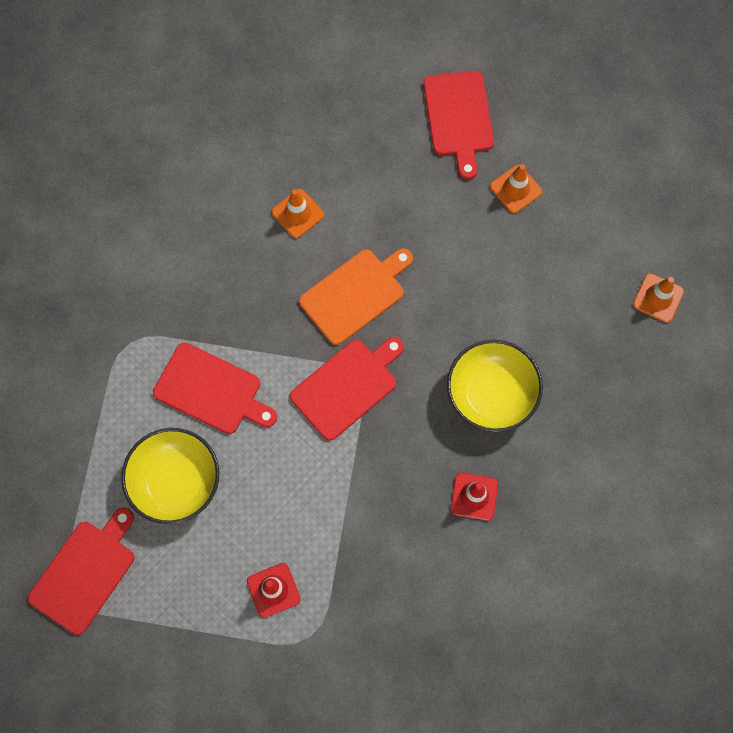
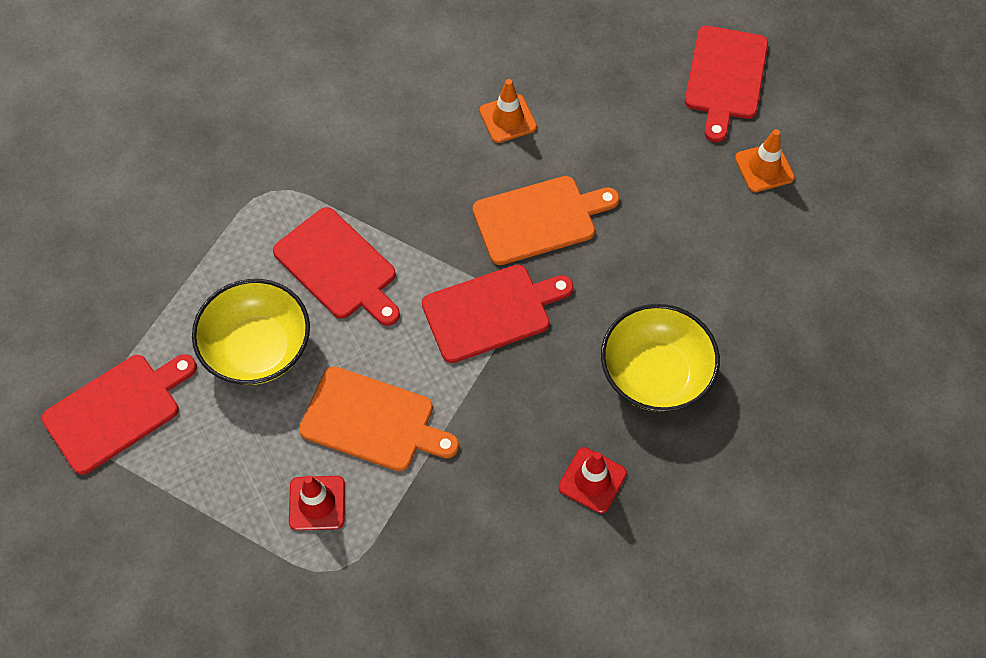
camera: 20 degrees right, 10 degrees down
(290, 509) = (373, 421): none -> orange cutting board
(658, 298) = (893, 334): orange traffic cone -> none

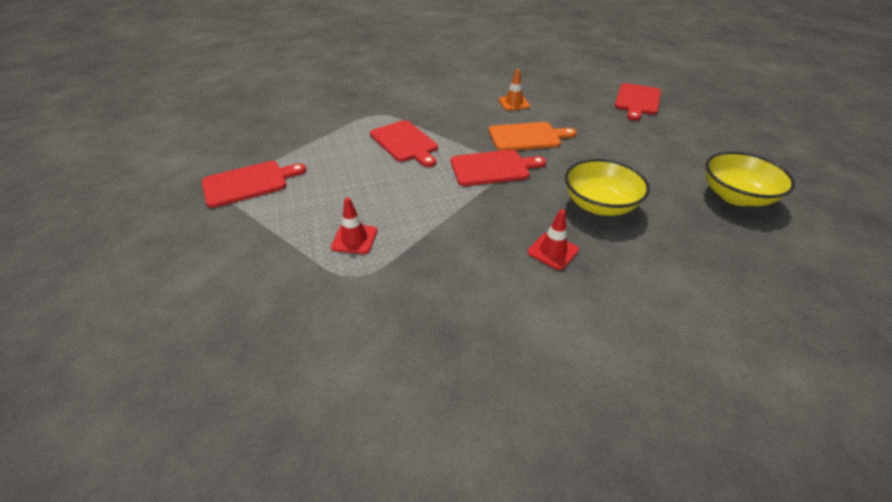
camera: 10 degrees right, 20 degrees down
(257, 348) = (345, 168): yellow bowl -> yellow bowl (736, 196)
(373, 421) = (405, 205): orange cutting board -> none
(764, 168) = (664, 131): orange traffic cone -> none

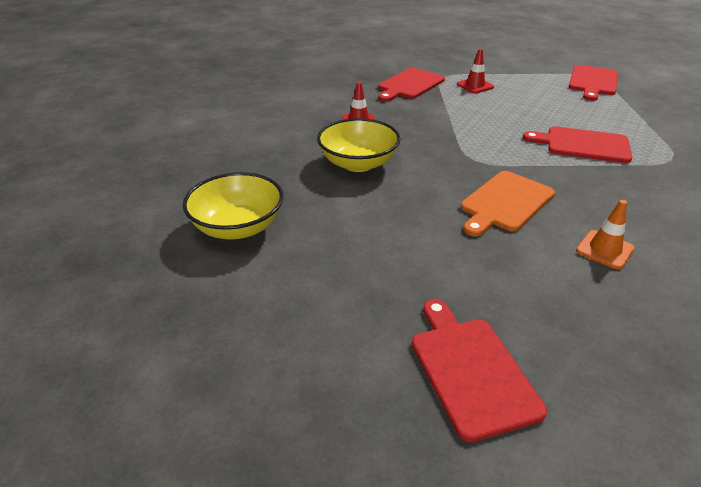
camera: 140 degrees right, 5 degrees down
(492, 168) = (479, 156): red cutting board -> red cutting board (409, 85)

